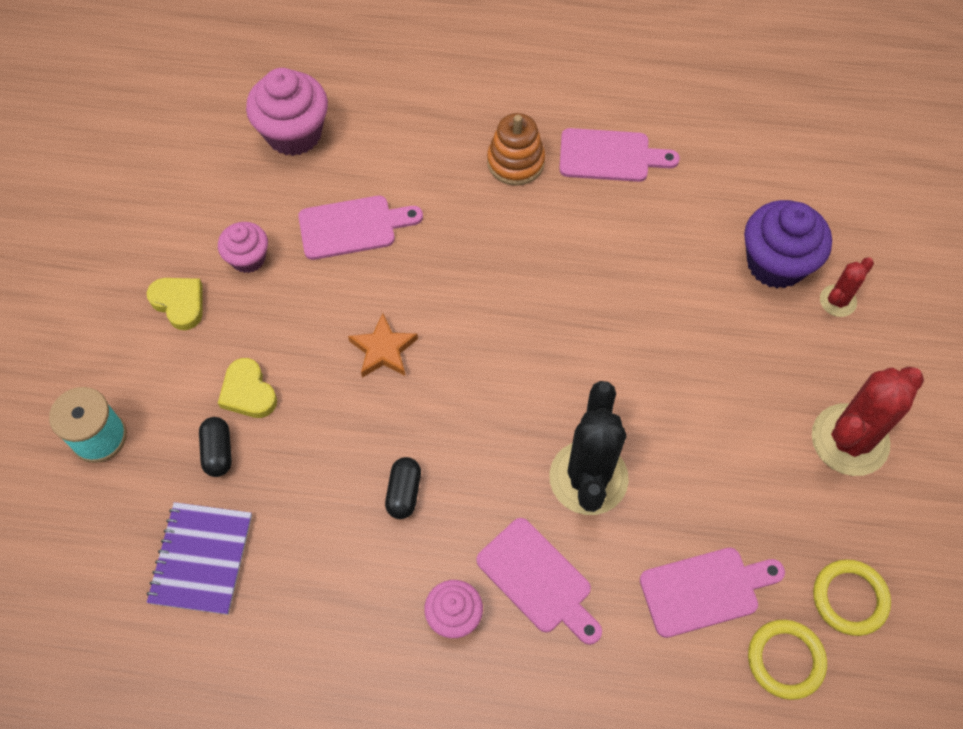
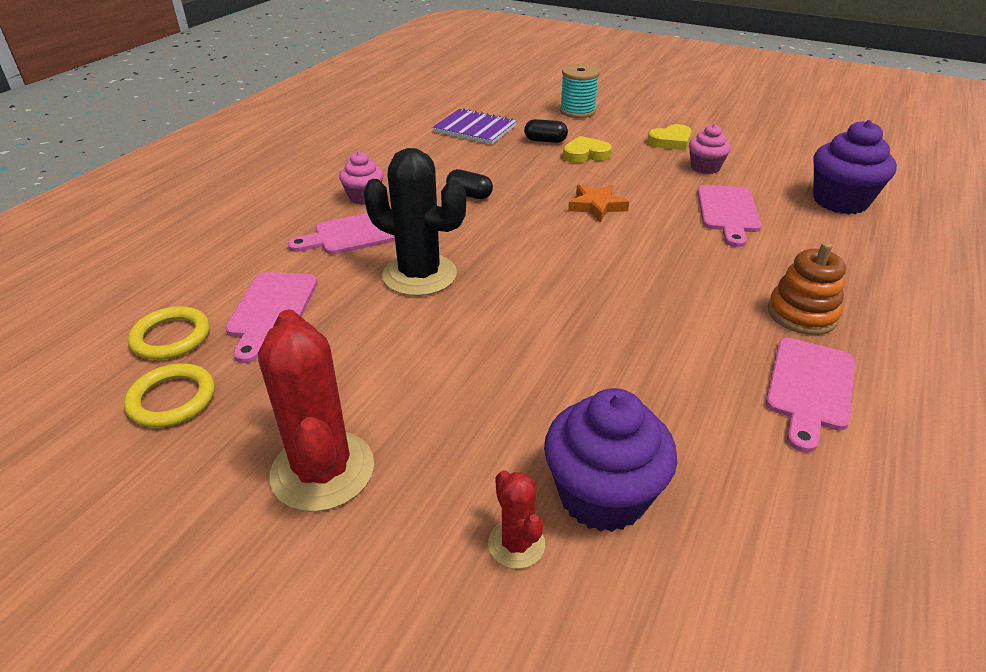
camera: 110 degrees right, 25 degrees down
(294, 133) = (840, 201): pink cupcake -> purple cupcake

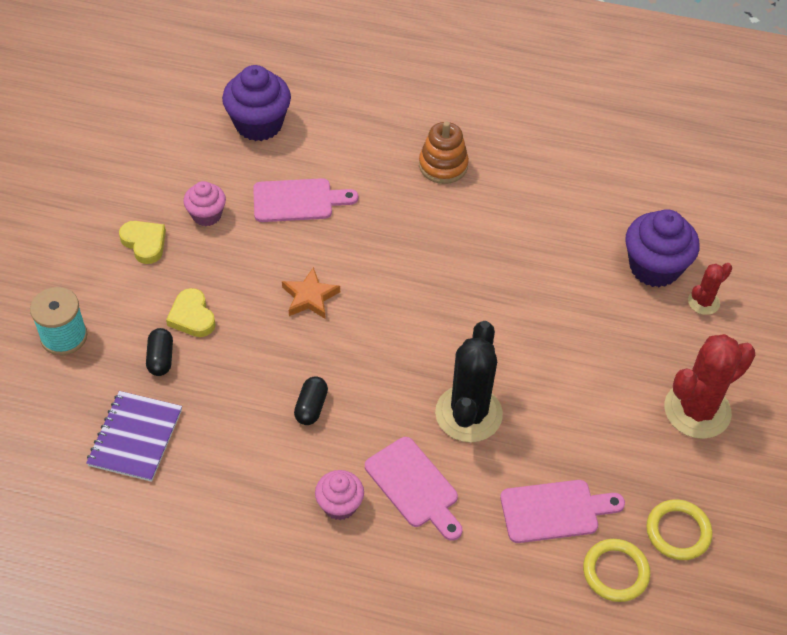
camera: 105 degrees left, 15 degrees up
(809, 388) = (524, 169): pink cutting board -> none

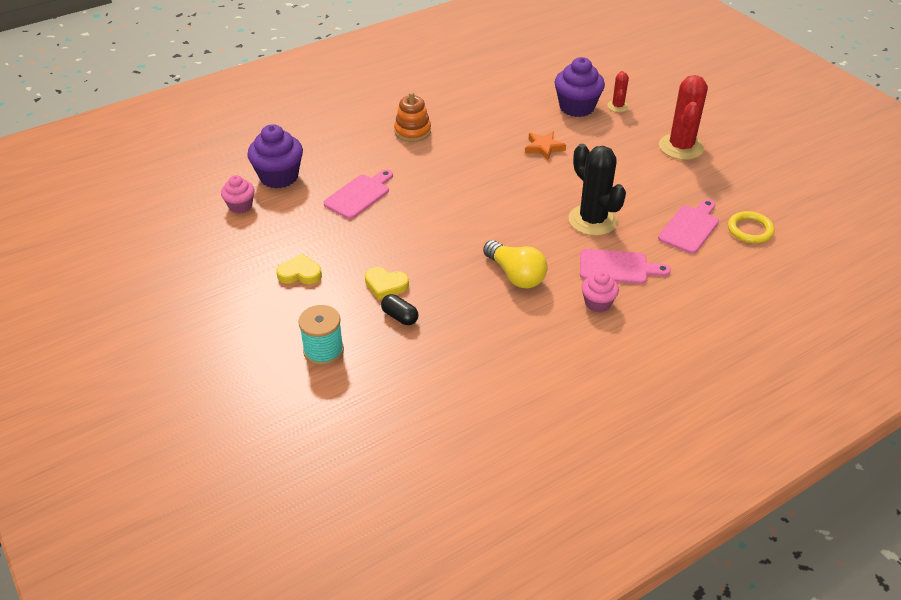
camera: 45 degrees left, 10 degrees down
(135, 437) = (446, 362): purple notebook -> none
(206, 215) = (316, 236): pink cupcake -> pink cupcake (240, 206)
(310, 297) = (436, 231): orange star -> orange star (543, 148)
(311, 407) = (515, 275): black capsule -> yellow light bulb
(678, 532) = (747, 196): yellow ring -> none

